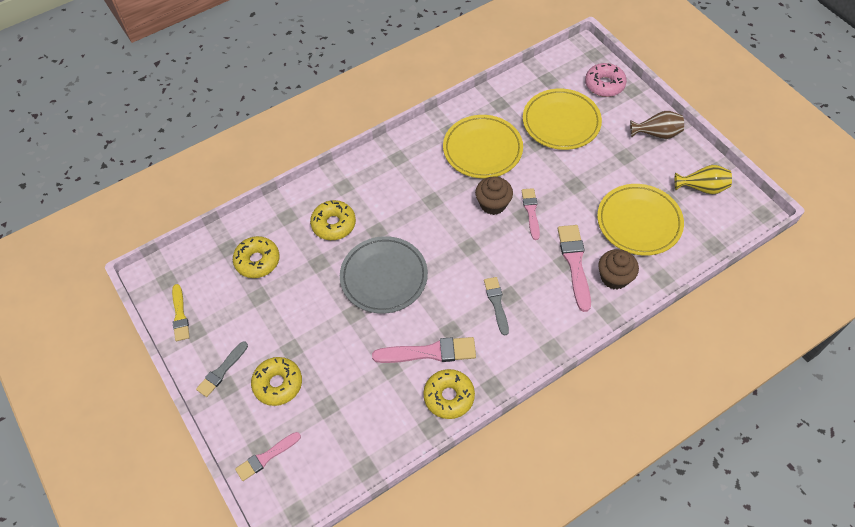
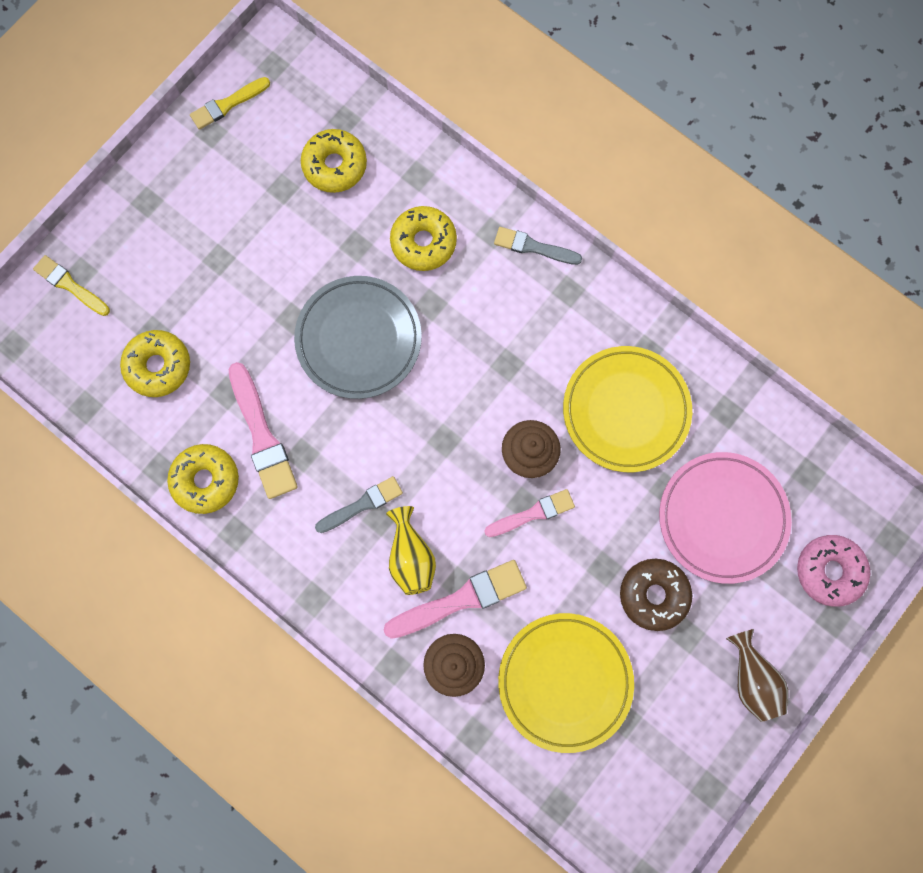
camera: 70 degrees right, 20 degrees up
(221, 371) = (166, 187): grey brush -> grey brush (533, 247)
(266, 457) = (70, 285): pink brush -> yellow brush
(278, 384) = (166, 261): yellow donut -> yellow donut (158, 366)
(561, 122) = (722, 518): yellow plate -> pink plate
(597, 165) = (653, 594): none -> brown donut
(702, 187) = (664, 771): yellow vase -> yellow vase (411, 556)

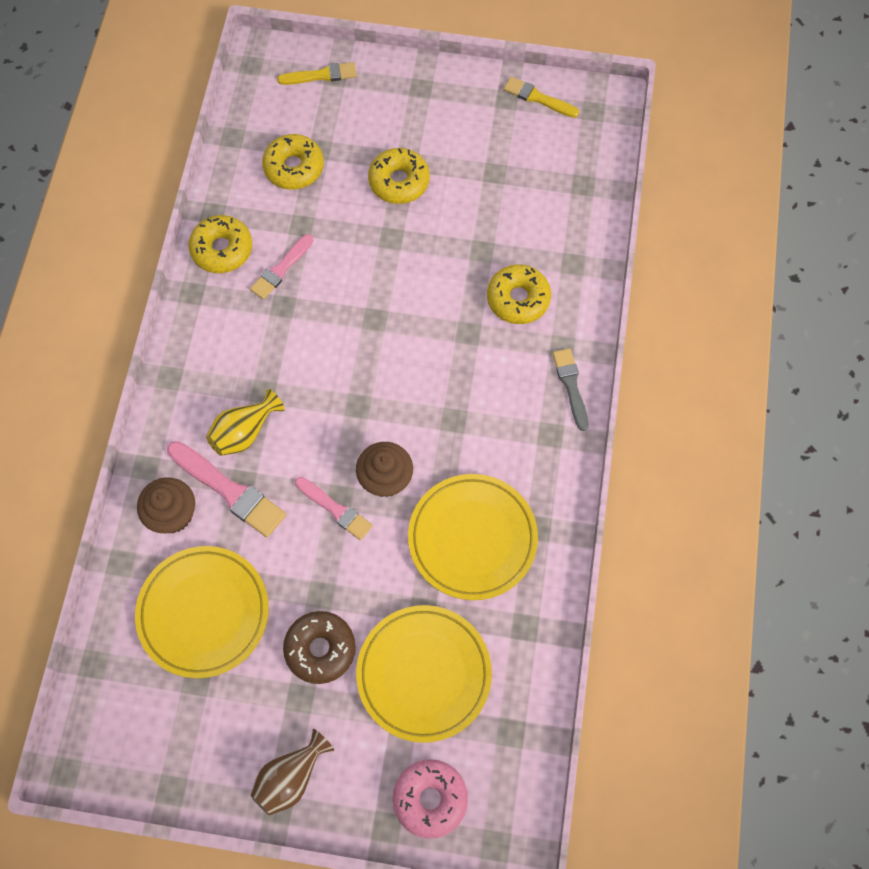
camera: 60 degrees right, 10 degrees down
(70, 285) = (321, 75): yellow brush -> yellow brush turned 75 degrees clockwise
(262, 436) = (281, 269): pink brush -> pink brush, size x0.64
(335, 165) = (539, 199): yellow donut -> yellow donut (399, 181)
(359, 339) = (404, 295): grey plate -> none
(362, 504) = (267, 372): grey brush -> none
(722, 518) = (424, 674): pink plate -> yellow plate

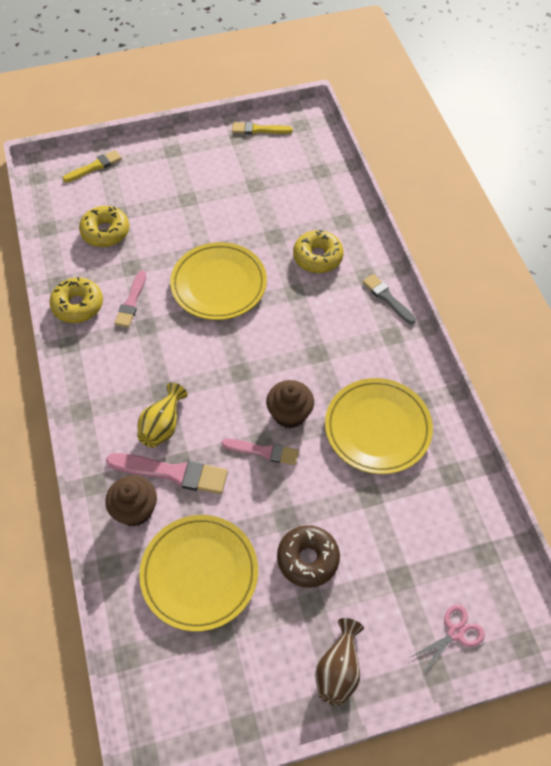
camera: 25 degrees left, 10 degrees down
(399, 181) = (189, 213): yellow donut -> none
(424, 674) = (397, 541): yellow plate -> yellow plate (219, 284)
(430, 799) = (455, 633): pink donut -> pink scissors

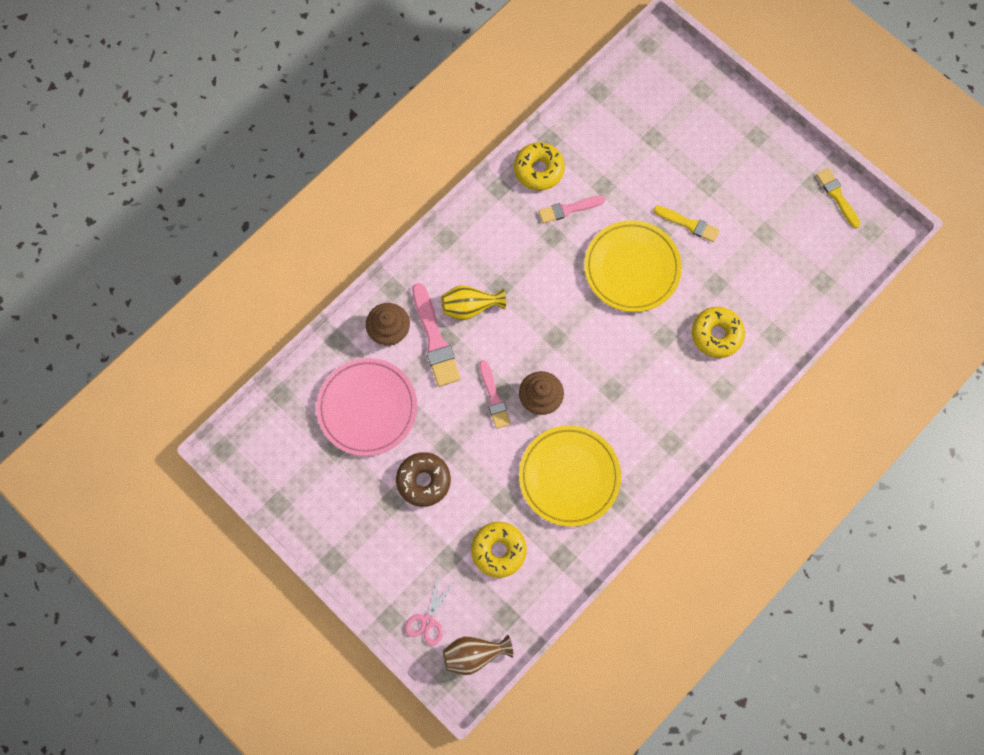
camera: 60 degrees right, 15 degrees up
(94, 166) = (692, 83): yellow brush -> yellow brush (688, 224)
(105, 232) = (626, 141): yellow donut -> yellow donut (498, 550)
(199, 574) = (367, 408): yellow plate -> pink plate
(338, 669) = (353, 547): brown vase -> brown vase (474, 654)
(387, 298) = (709, 419): grey brush -> none
(455, 633) = (428, 621): pink scissors -> pink scissors turned 90 degrees clockwise

